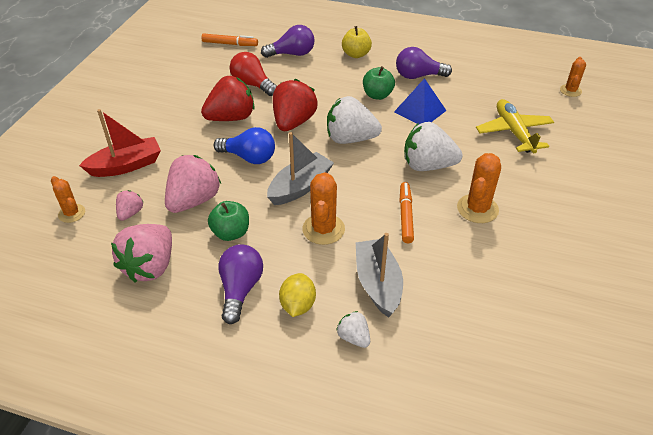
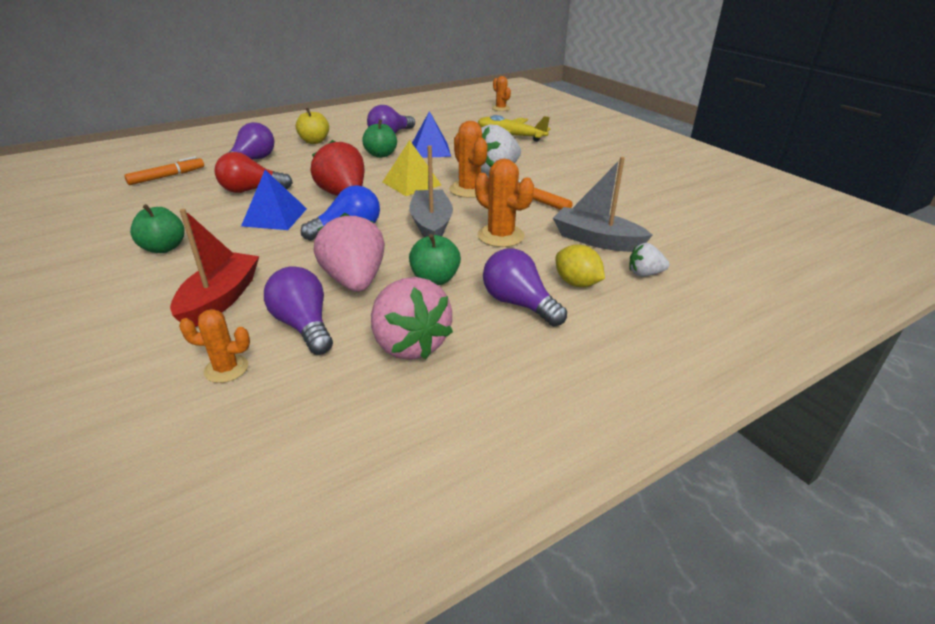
camera: 50 degrees left, 10 degrees down
(130, 213) = (304, 326): pink strawberry -> purple light bulb
(154, 108) = (164, 248): none -> green apple
(231, 118) = (274, 217): red strawberry -> blue pyramid
(350, 139) = (411, 183): white strawberry -> yellow pyramid
(477, 209) = (568, 176): orange cactus -> orange cactus (469, 189)

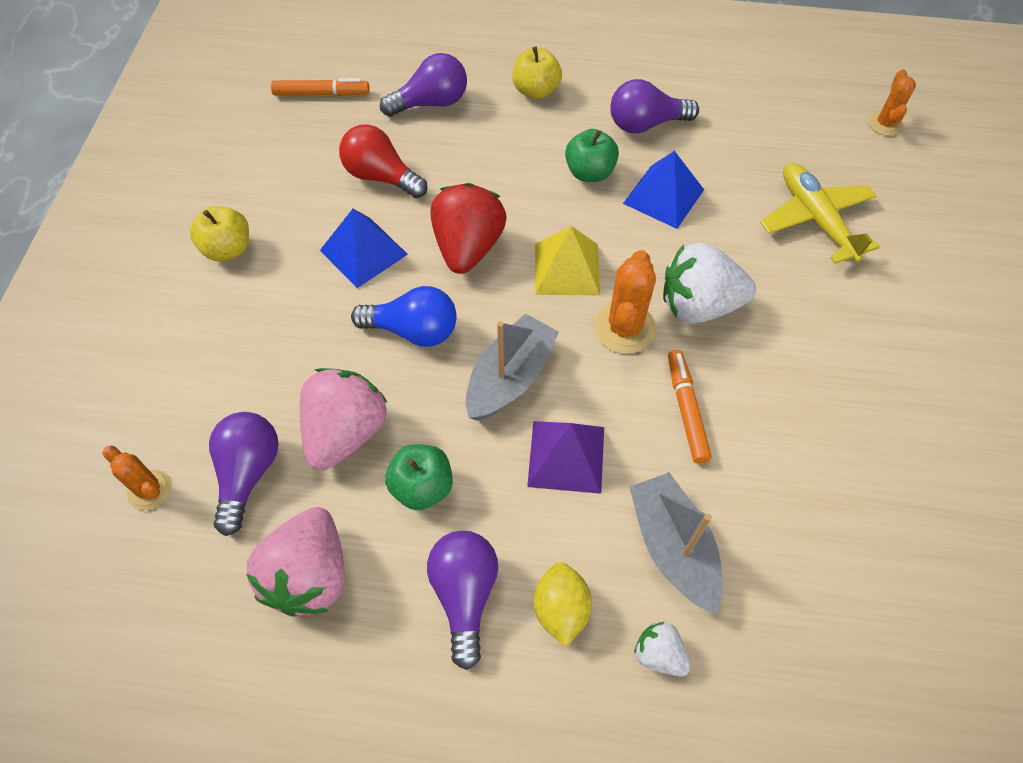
camera: 40 degrees right, 25 degrees up
(164, 248) = (228, 249): green apple -> yellow apple
(220, 299) = (214, 377): red boat -> none
(500, 236) = (566, 456): orange cactus -> purple pyramid

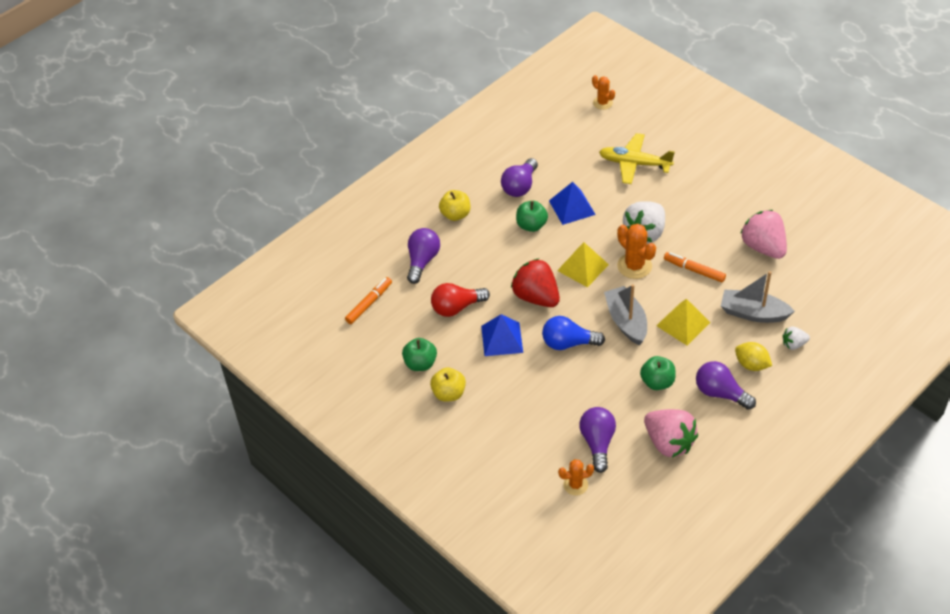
camera: 50 degrees left, 10 degrees down
(248, 474) = (597, 443): purple light bulb -> purple light bulb turned 45 degrees clockwise
(259, 193) = (420, 363): none -> green apple
(345, 432) = (605, 396): pink strawberry -> pink strawberry (763, 247)
(413, 330) = (568, 343): blue light bulb -> blue light bulb turned 135 degrees counterclockwise
(566, 456) = (683, 324): purple pyramid -> yellow pyramid

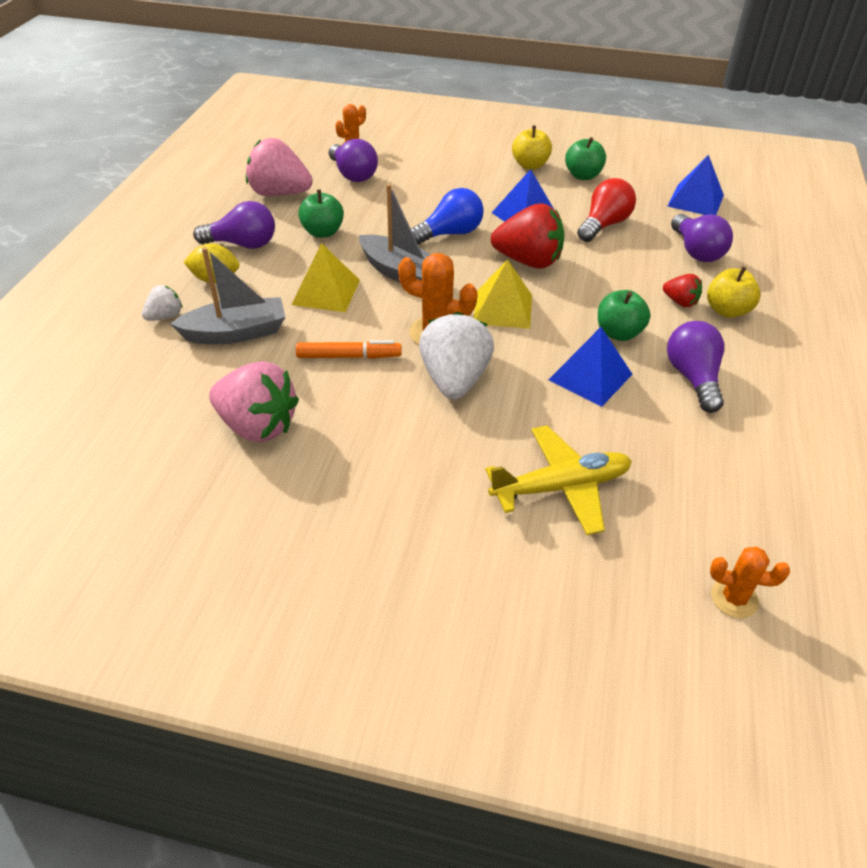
camera: 145 degrees right, 5 degrees down
(369, 303) = (695, 200): orange marker -> blue pyramid
(475, 230) = (680, 302): none -> red strawberry

